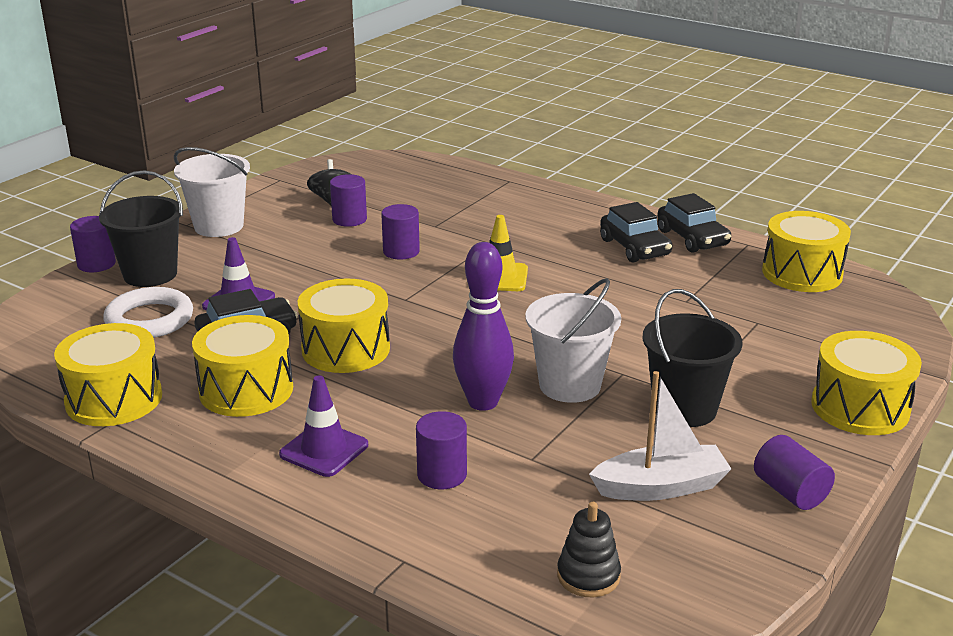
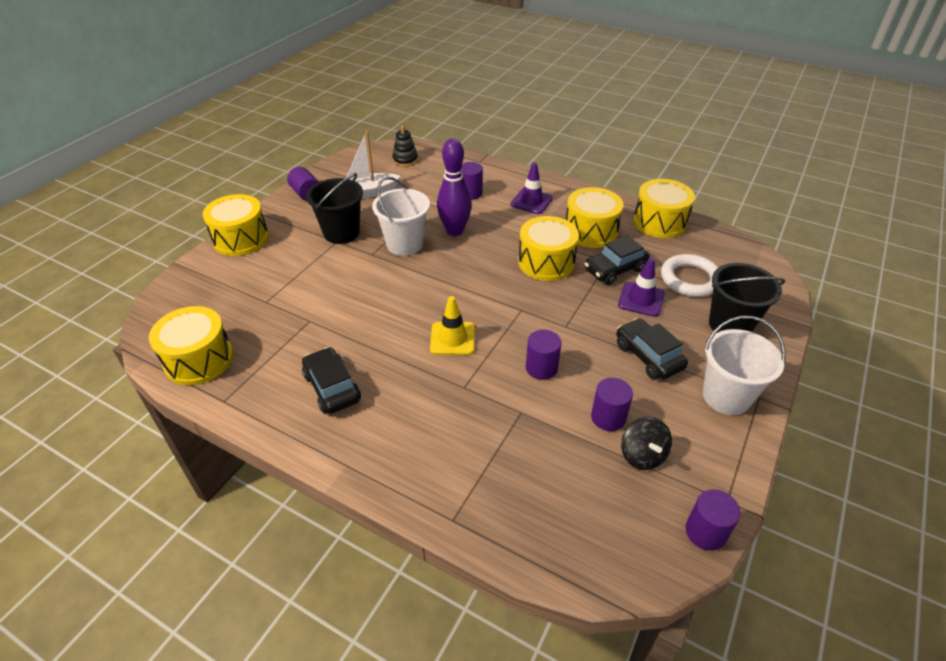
camera: 175 degrees right, 15 degrees up
(96, 264) = (784, 334): purple cylinder -> purple cylinder (705, 532)
(692, 238) = (272, 407): black car -> black car (648, 356)

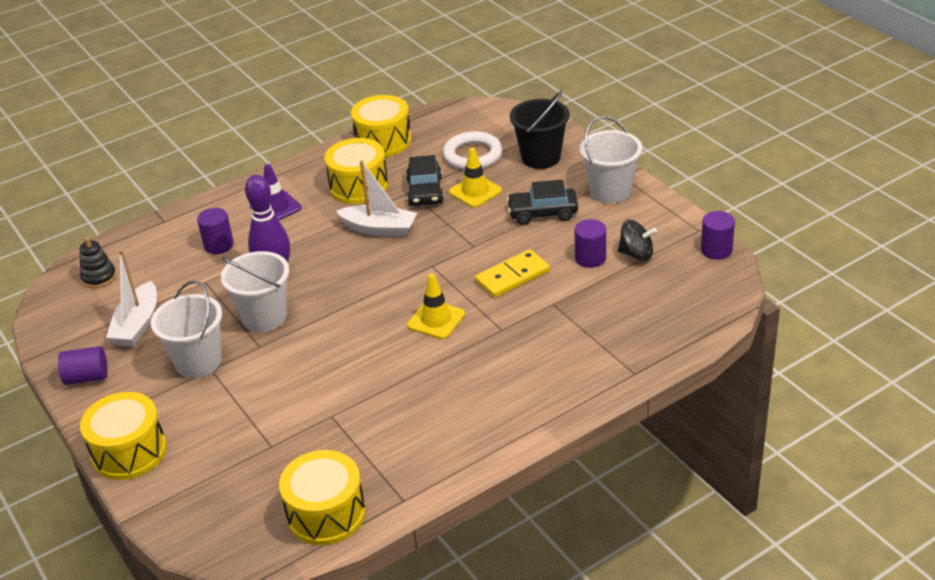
camera: 60 degrees left, 5 degrees down
(332, 387) = (441, 416): black car -> none
(341, 233) = (198, 362): black bucket -> white bucket
(541, 368) = (512, 276): purple cylinder -> yellow domino
(546, 262) = (379, 229): yellow drum -> white boat
(641, 299) = (475, 191): purple traffic cone -> yellow traffic cone

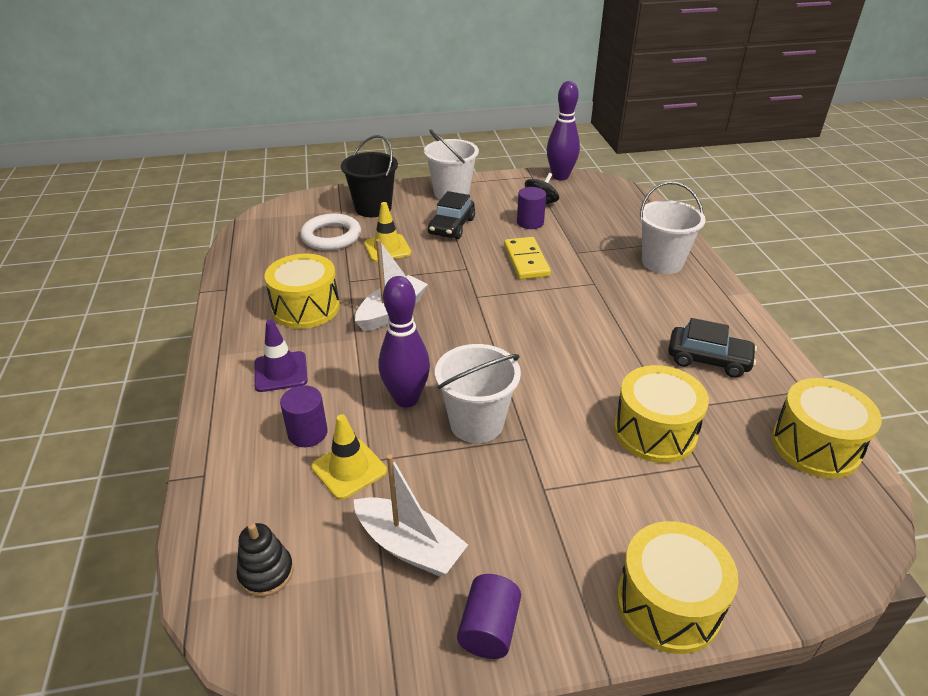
camera: 70 degrees left, 0 degrees up
(198, 362) = (524, 497): white bucket -> white bucket (662, 262)
(383, 141) = (246, 276): yellow drum -> yellow drum (654, 431)
(425, 191) = (358, 273): black car -> black car (708, 359)
(436, 320) = (559, 313): yellow traffic cone -> yellow traffic cone (349, 469)
(716, 250) = (560, 176): purple cylinder -> purple bowling pin

